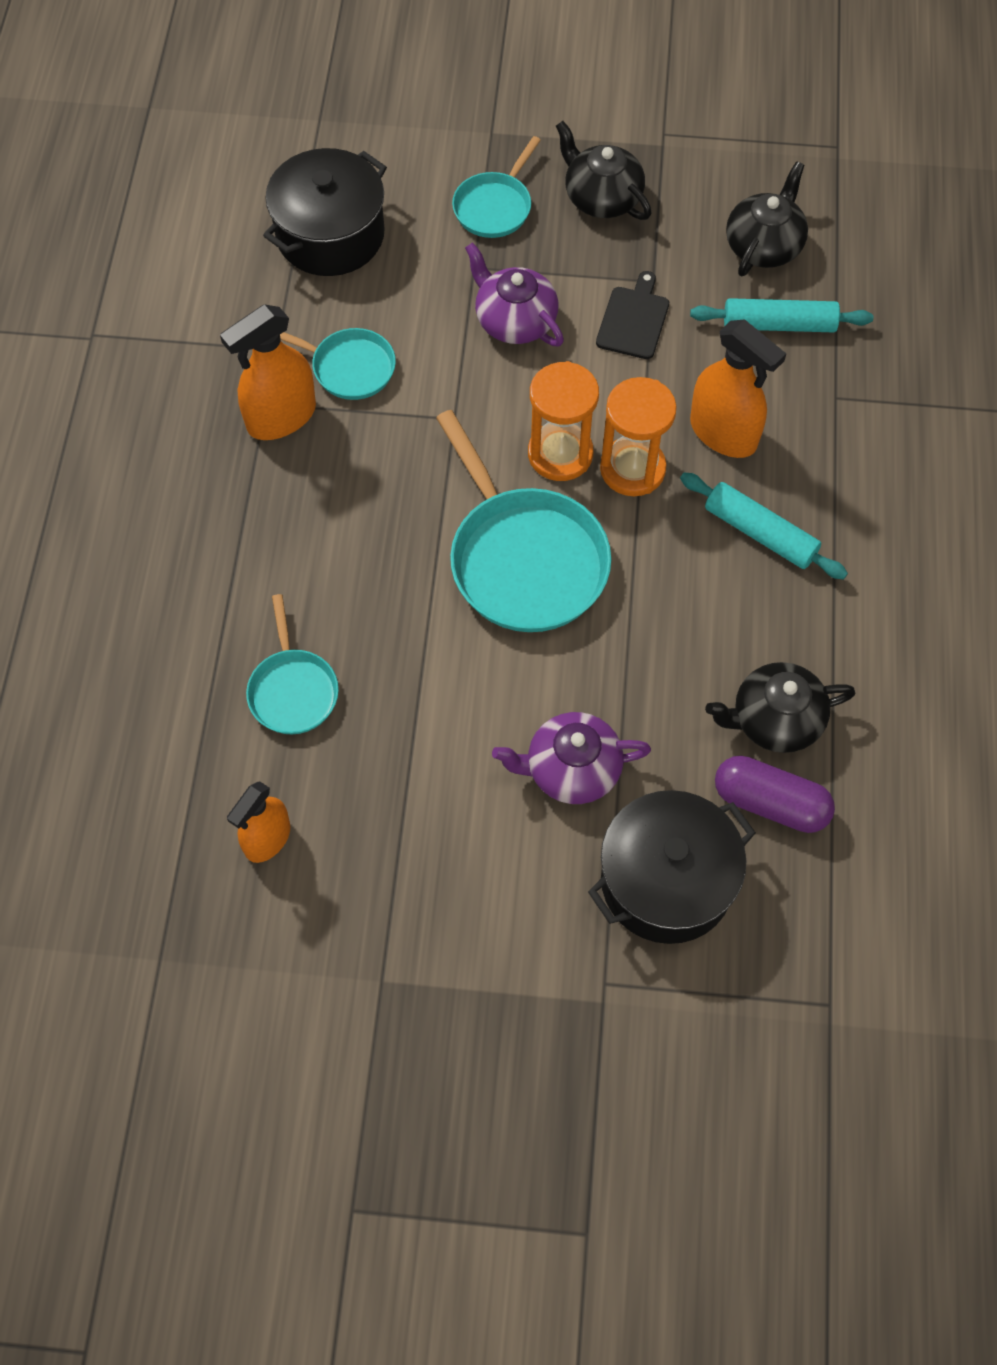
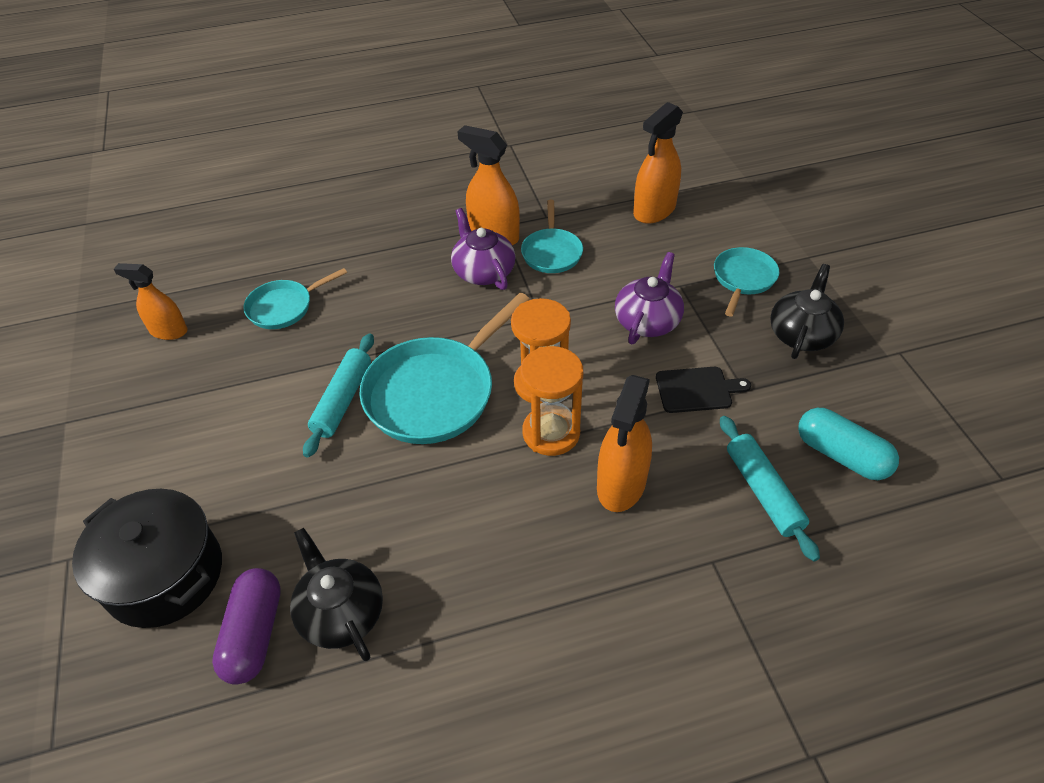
camera: 70 degrees right, 15 degrees down
(330, 235) = (654, 210): black pot -> orange spray bottle
(495, 206) = (743, 279): turquoise pan -> turquoise pan turned 105 degrees clockwise
(571, 769) = (257, 478): purple teapot -> purple teapot (483, 271)
(760, 533) = (531, 543): turquoise rolling pin -> turquoise rolling pin (343, 400)
(764, 245) = (841, 455): black teapot -> turquoise capsule

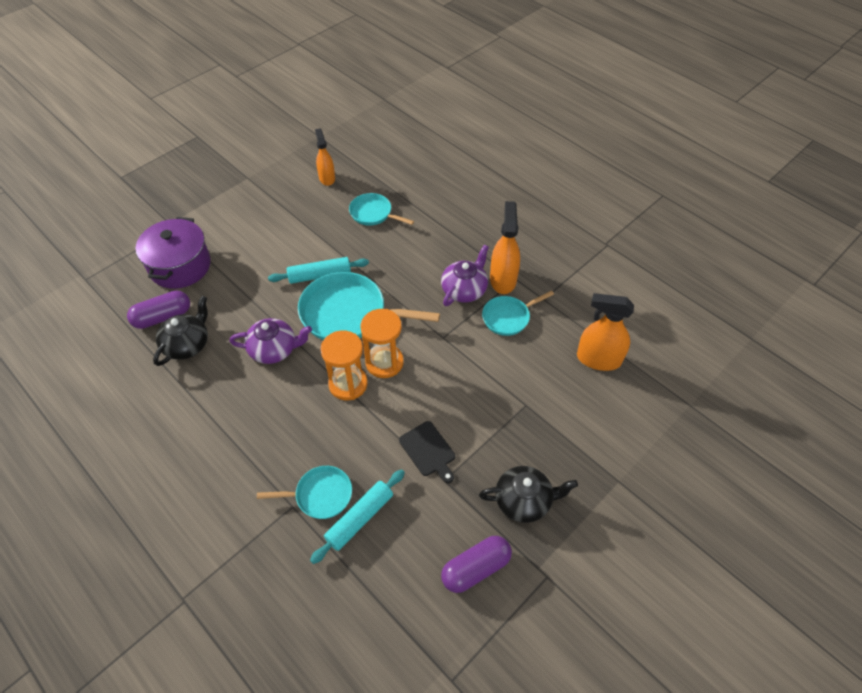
camera: 60 degrees right, 5 degrees up
(165, 575) = (180, 266): black pot -> purple pot
(621, 484) = (327, 436): orange spray bottle -> none
(648, 321) = (476, 398): purple teapot -> purple teapot (274, 349)
(743, 279) = (560, 443): turquoise pan -> turquoise pan (320, 495)
(841, 455) = (416, 559): turquoise capsule -> none
(871, 406) = (476, 568): none -> purple capsule

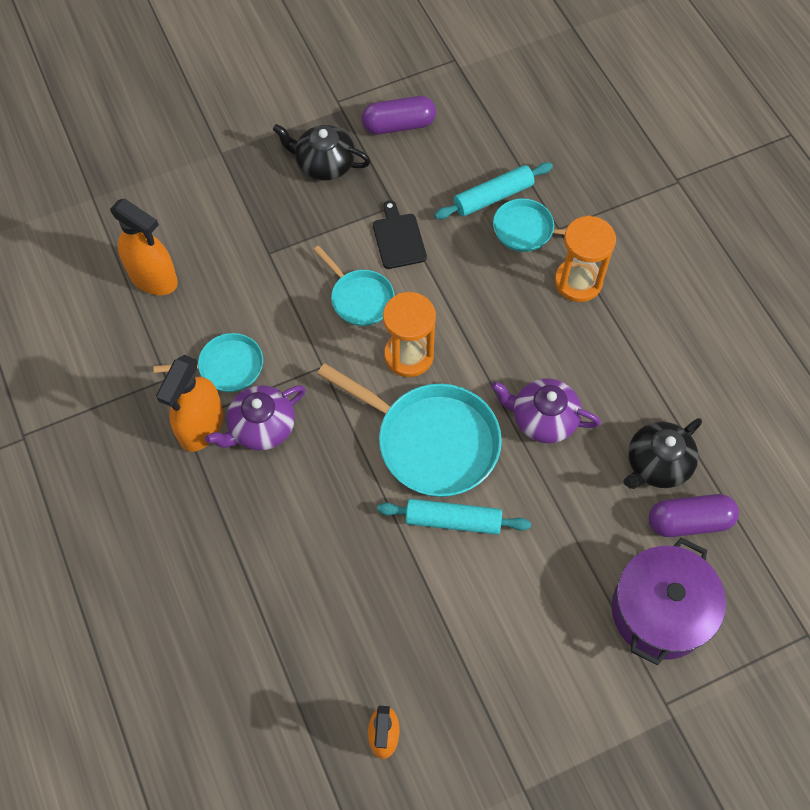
camera: 160 degrees left, 10 degrees up
(348, 384) = (462, 342): orange hourglass -> orange hourglass (578, 282)
(373, 213) = (333, 618): turquoise pan -> turquoise pan (359, 298)

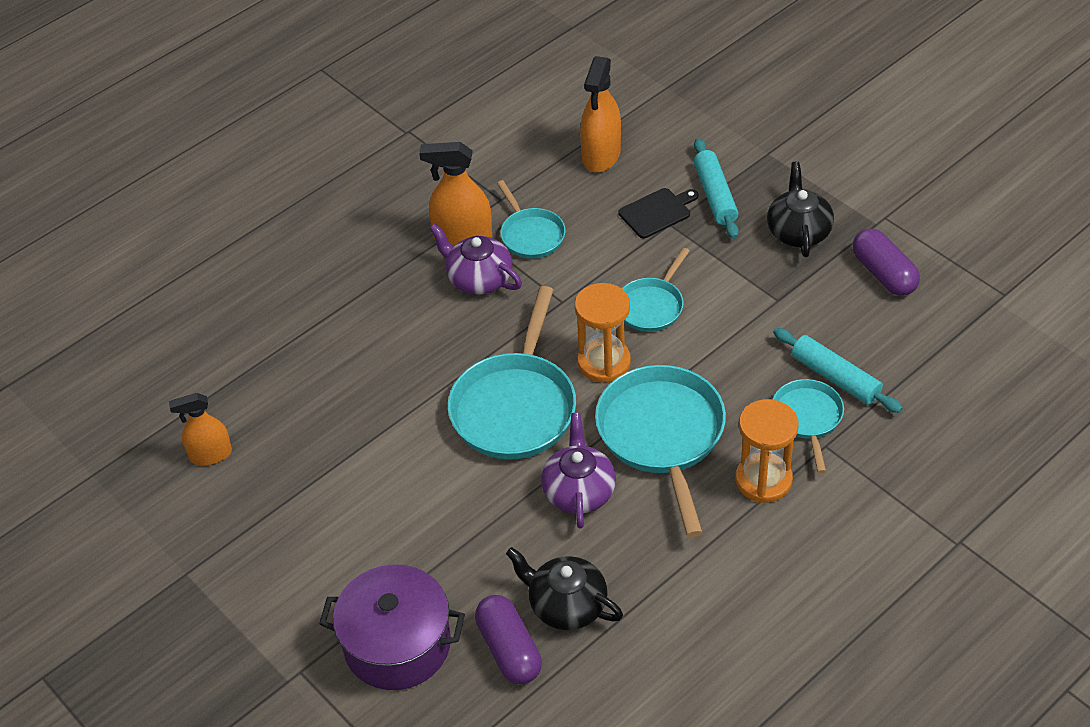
camera: 75 degrees right, 15 degrees down
(398, 238) = (738, 315): black cutting board -> black cutting board (657, 212)
(453, 520) = (436, 447): turquoise rolling pin -> turquoise rolling pin (715, 195)
(507, 338) = (662, 436): none -> turquoise pan

